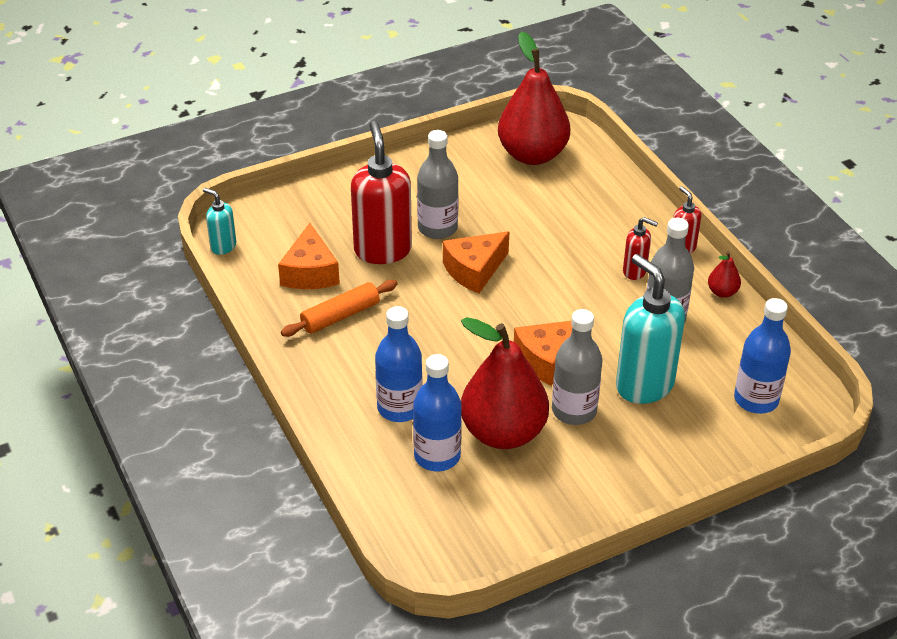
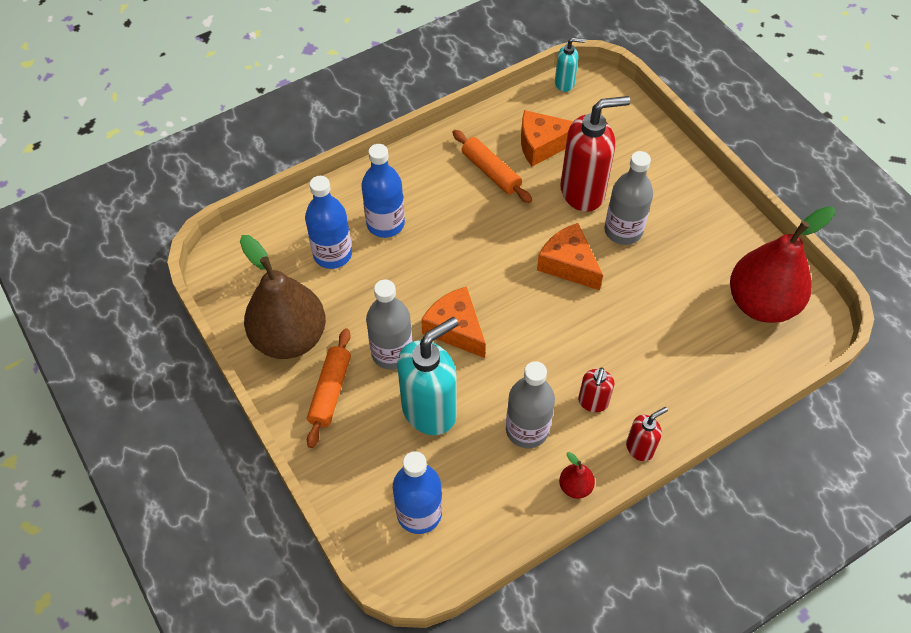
camera: 85 degrees right, 15 degrees up
(223, 246) = (565, 83): turquoise soap dispenser -> turquoise soap dispenser turned 60 degrees clockwise
(503, 432) = (361, 299): red pear -> none
(550, 497) = (290, 337): none -> brown pear
(620, 463) = (330, 391): none -> orange rolling pin

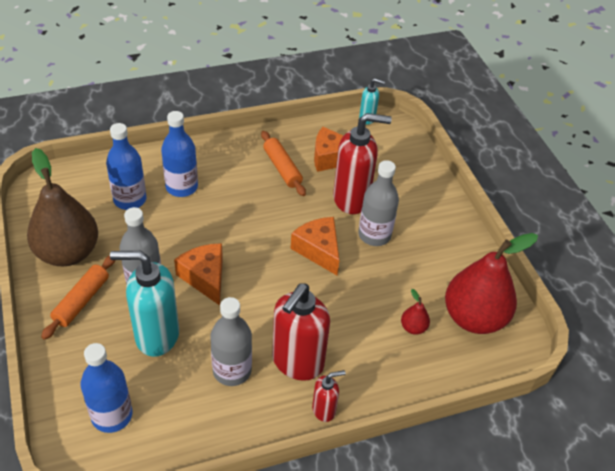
camera: 10 degrees right, 10 degrees down
(430, 410) = (156, 335): turquoise soap dispenser -> turquoise soap dispenser turned 150 degrees counterclockwise
(575, 486) = (255, 428): red pear -> red pear (413, 327)
(593, 402) = (297, 362): red soap dispenser -> red soap dispenser, size x2.00

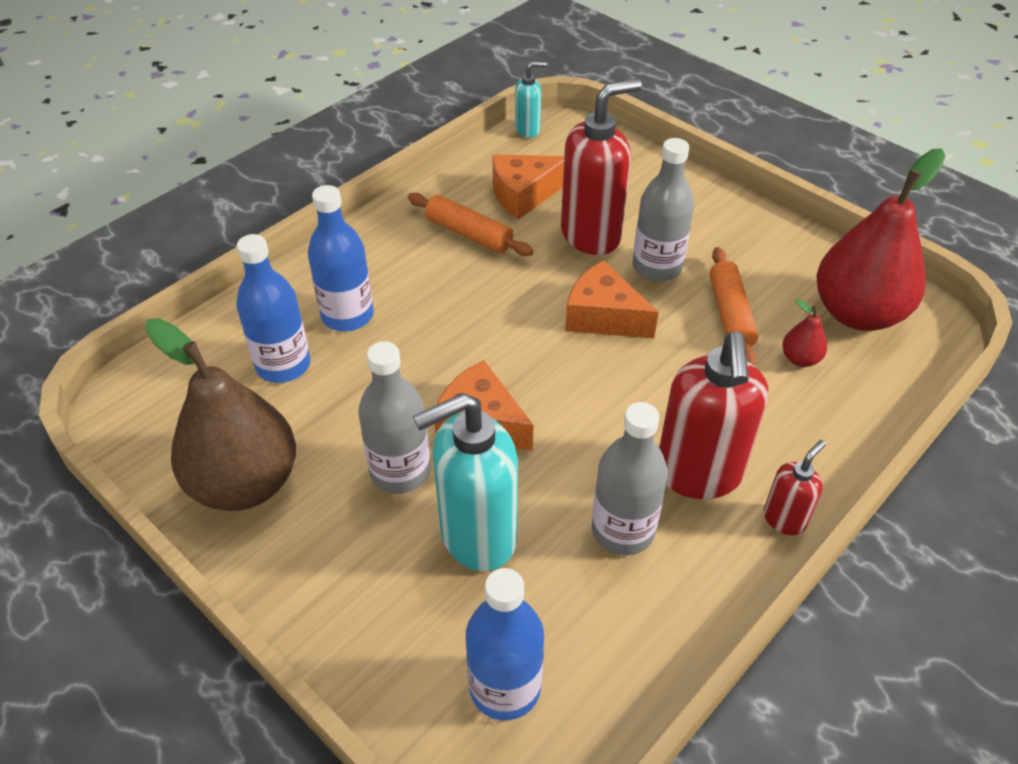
camera: 25 degrees left, 0 degrees up
(81, 301) = (323, 543): orange rolling pin -> orange rolling pin (730, 314)

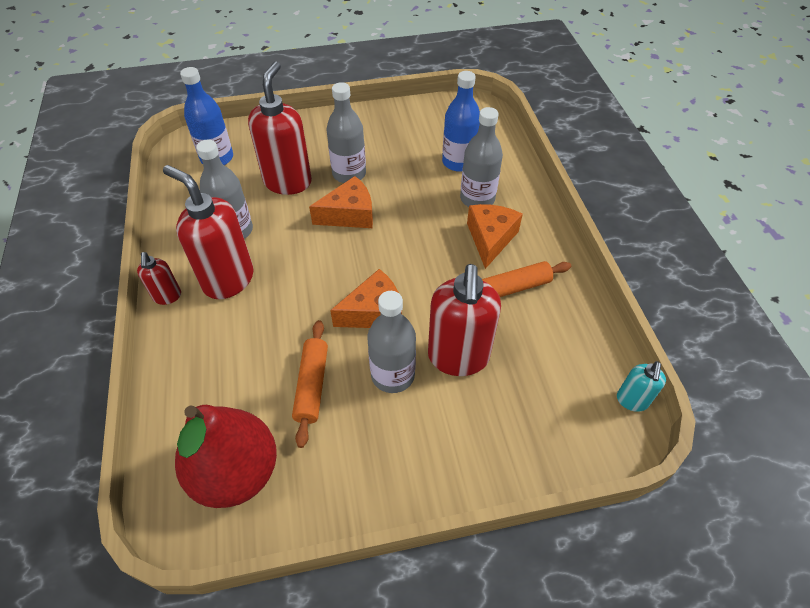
camera: 125 degrees right, 5 degrees up
(245, 483) = (392, 127): brown pear -> none
(347, 315) = (477, 199): blue bottle -> grey bottle
(477, 536) = (288, 182): turquoise soap dispenser -> red soap dispenser
(523, 195) = (537, 344): orange cheese -> orange cheese (490, 239)
(730, 314) = (312, 385): orange rolling pin -> orange rolling pin turned 60 degrees clockwise
(800, 359) = (240, 395): red pear -> none

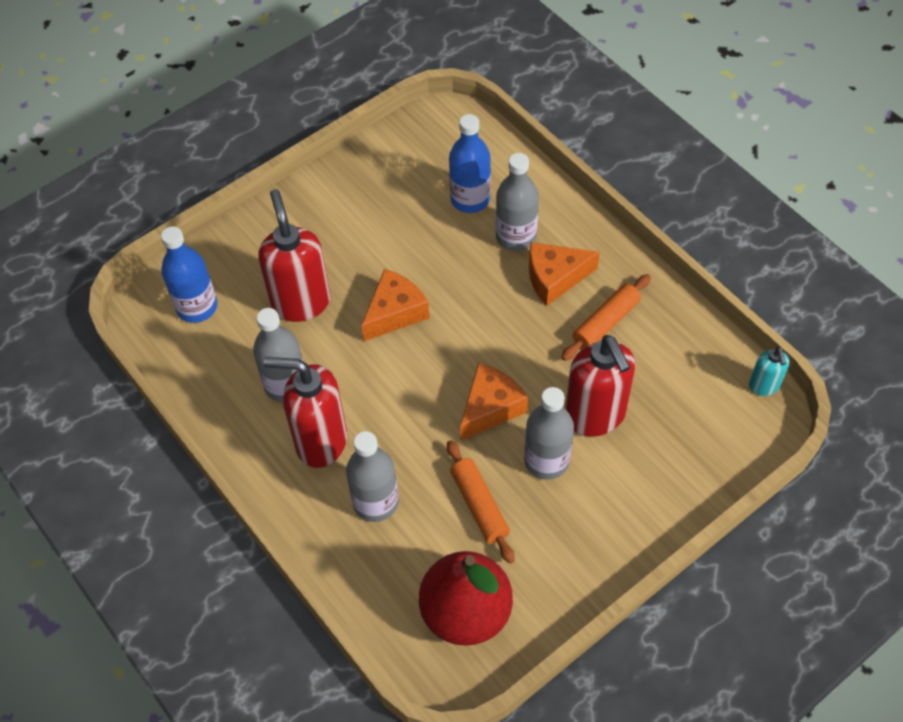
camera: 25 degrees left, 5 degrees up
(167, 296) = (271, 487): red soap dispenser -> none
(349, 174) = (361, 264): grey bottle -> grey bottle (375, 502)
(490, 239) = (555, 278): orange cheese -> orange cheese turned 90 degrees counterclockwise

